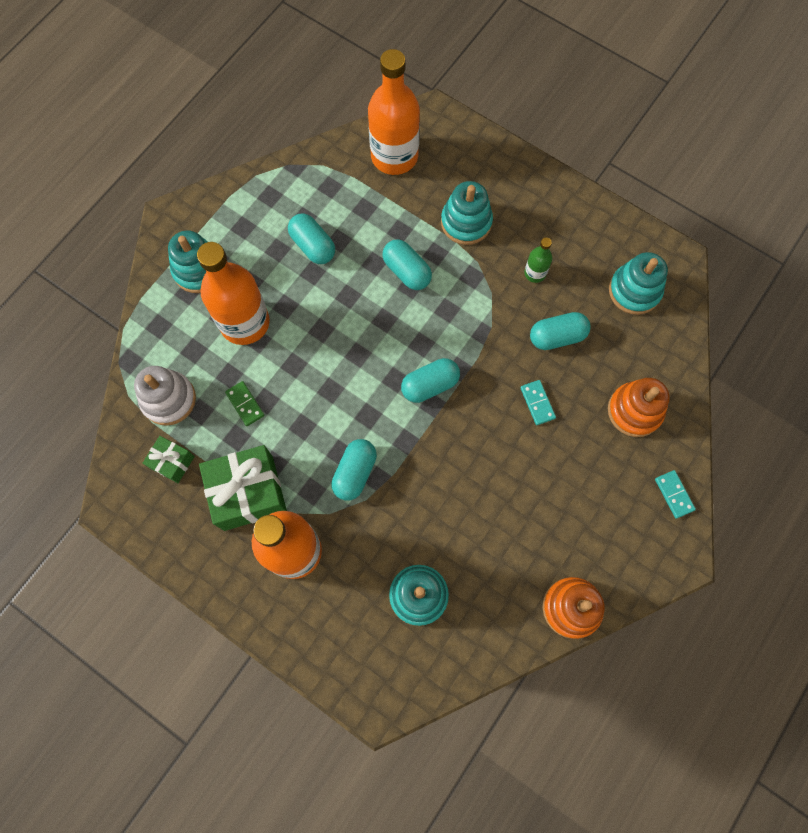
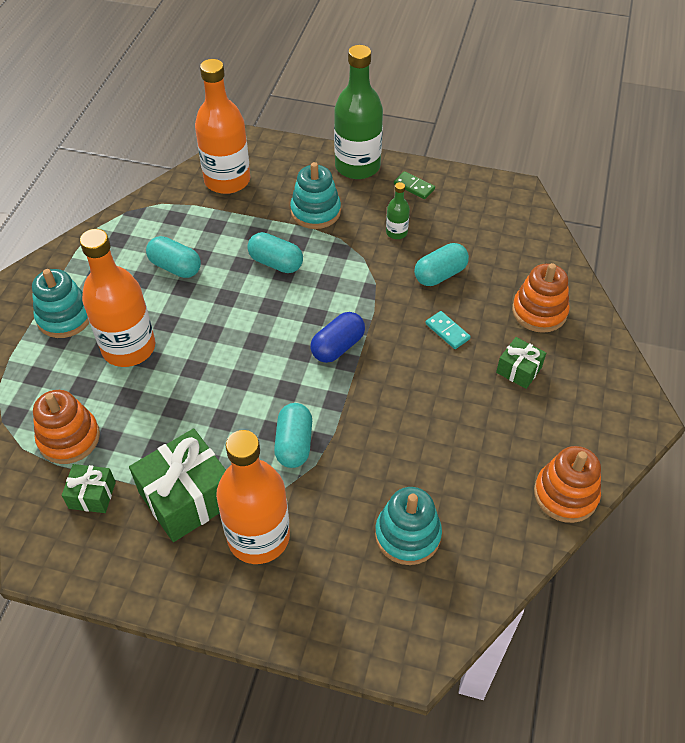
camera: 20 degrees left, 20 degrees down
(168, 399) = (69, 438): white stacking toy -> orange stacking toy
(245, 404) = (154, 418): green domino -> green domino (414, 187)
(430, 385) = (338, 347): turquoise capsule -> blue capsule
(528, 178) = (357, 166): none -> green bottle
(586, 468) = (518, 370): none -> green gift
(634, 291) = (491, 222): turquoise stacking toy -> none
(674, 494) = (610, 367): turquoise domino -> none

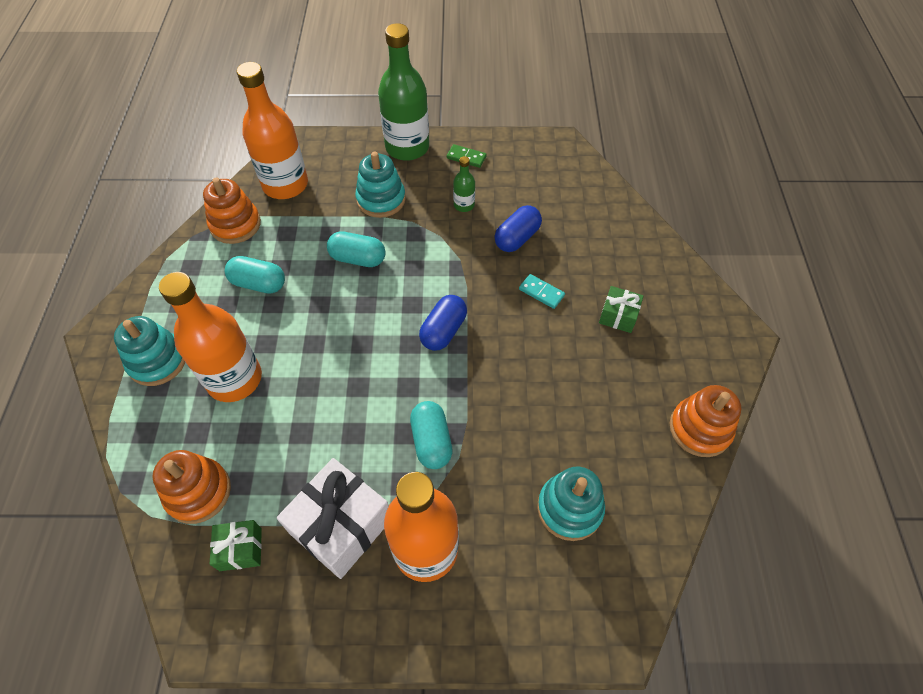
camera: 15 degrees left, 5 degrees up
(187, 497) = (341, 526): green gift -> white gift
(440, 274) = (517, 238): turquoise capsule -> blue capsule
(539, 311) = (618, 255): orange stacking toy -> orange stacking toy (235, 225)

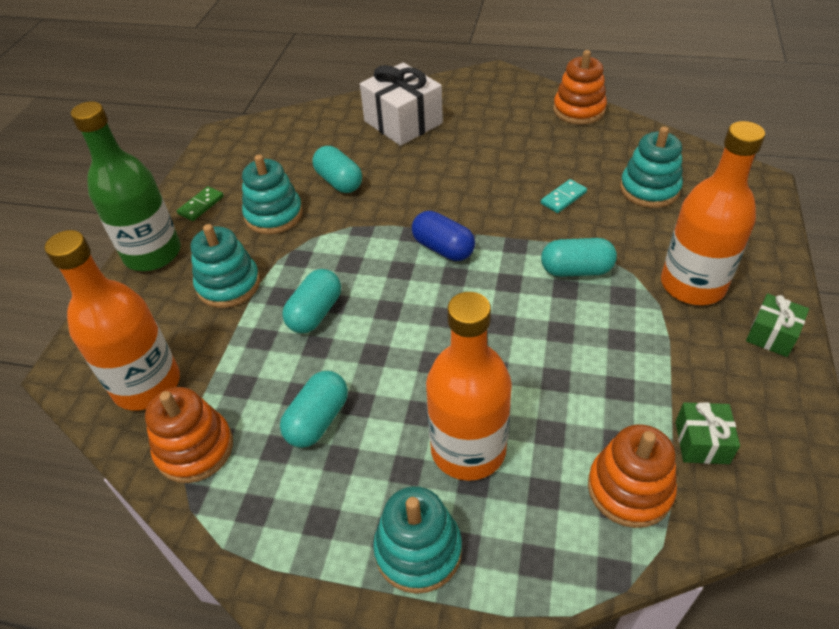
camera: 75 degrees left, 10 degrees down
(341, 526) = (670, 348): white gift -> white gift (403, 122)
(464, 205) = (274, 215): green bottle -> turquoise stacking toy
(517, 238) = (339, 181): blue capsule -> turquoise capsule
(541, 292) = (415, 174): turquoise domino -> turquoise domino (563, 198)
(618, 316) = (457, 133): green gift -> green gift (772, 335)

